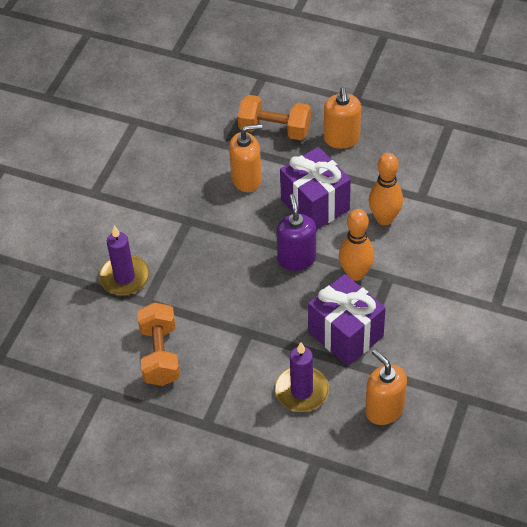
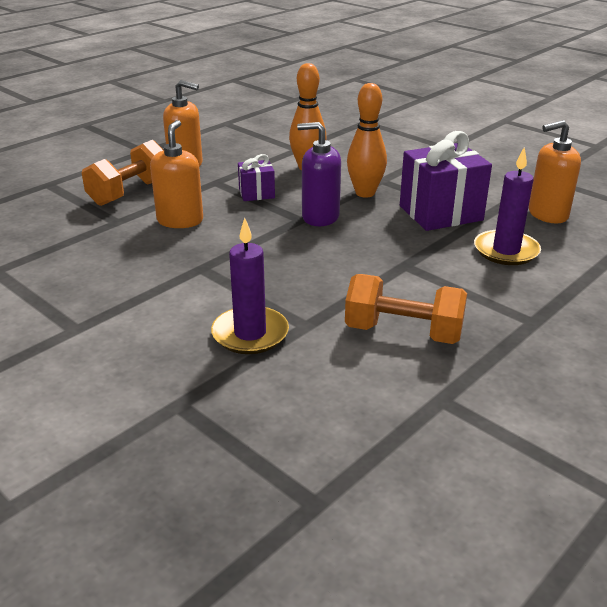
camera: 70 degrees left, 20 degrees down
(315, 205) = (256, 194): purple gift -> purple gift, size x0.52

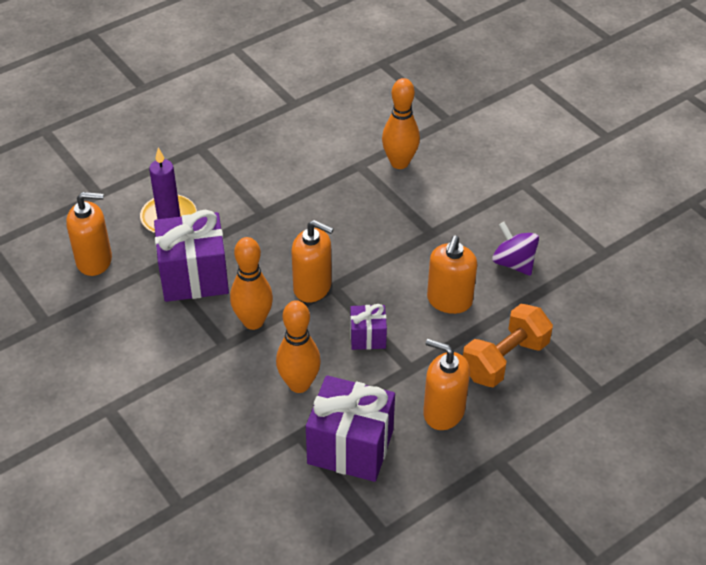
camera: 170 degrees left, 15 degrees up
(107, 252) = (513, 263): none -> purple spinning top
(250, 334) = (399, 163): purple candle -> orange bowling pin
(257, 147) = (350, 447): none -> purple gift
(320, 217) = (312, 287): purple soap dispenser -> orange soap dispenser
(403, 332) = (294, 150): orange dumbbell -> none

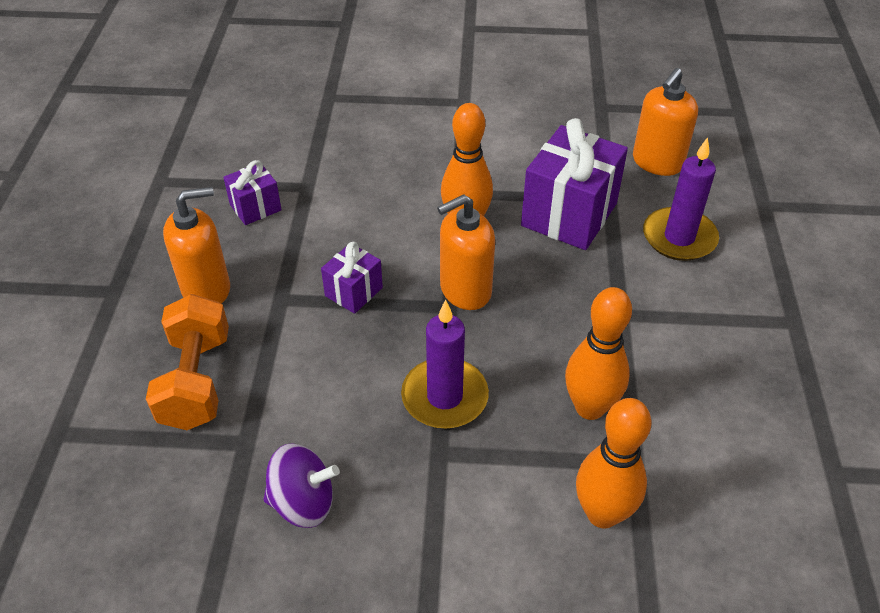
camera: 130 degrees right, 0 degrees up
(299, 384) = (357, 214): orange bowling pin -> orange bowling pin (590, 407)
(350, 447) = (255, 207): purple gift -> purple gift, size x0.52
(397, 250) = (444, 397): none -> purple candle
(449, 301) = (322, 391): orange soap dispenser -> none

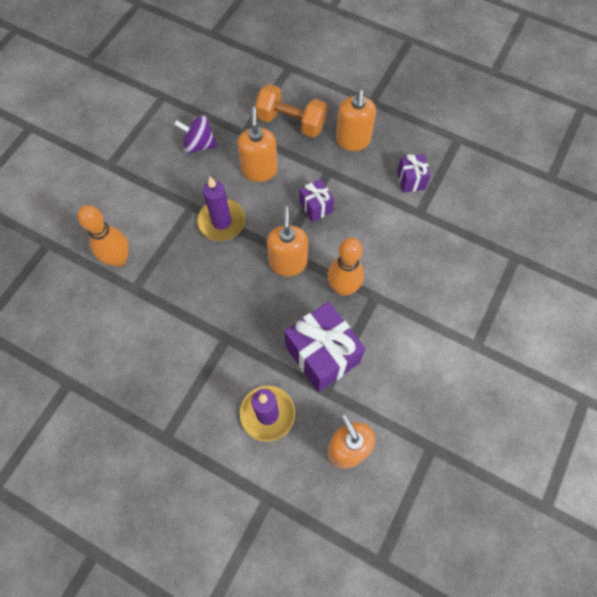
camera: 115 degrees right, 20 degrees up
(303, 502) = (199, 145): purple spinning top -> purple spinning top turned 75 degrees clockwise
(319, 386) = (259, 170): none -> orange soap dispenser
(590, 407) = (176, 285): orange bowling pin -> none

